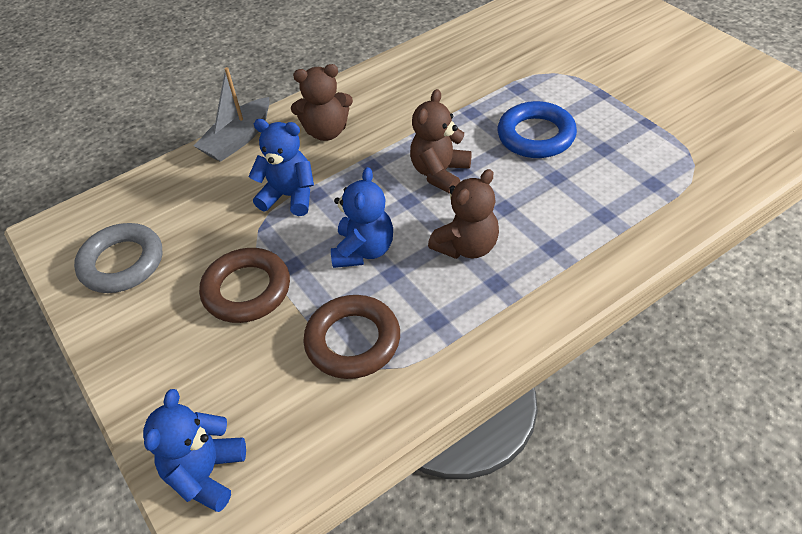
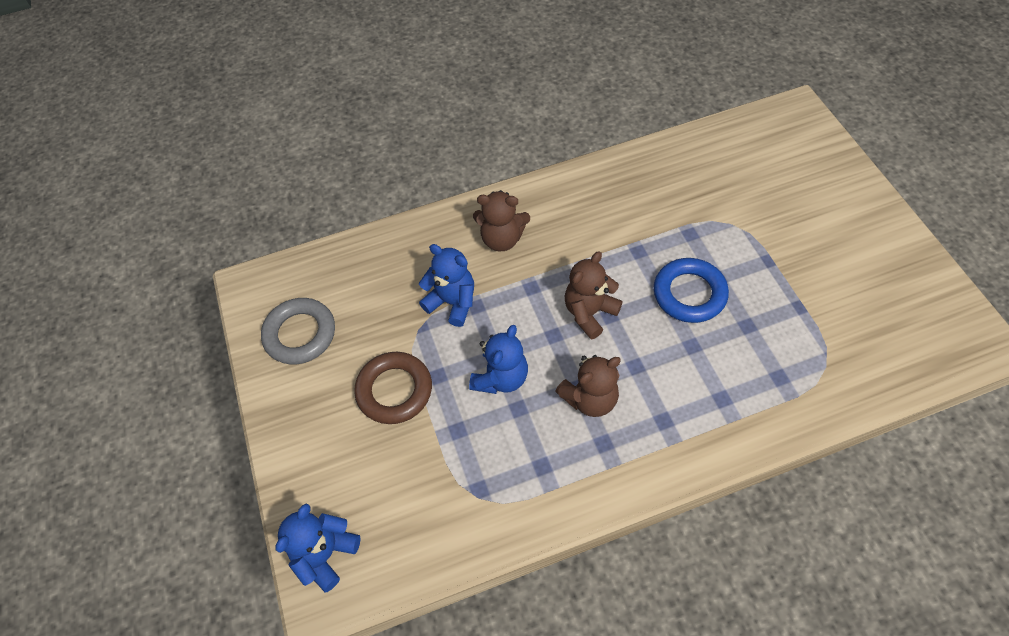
camera: 15 degrees right, 10 degrees up
(238, 139) = (423, 227): grey boat -> none
(353, 341) = (468, 466): brown ring -> none

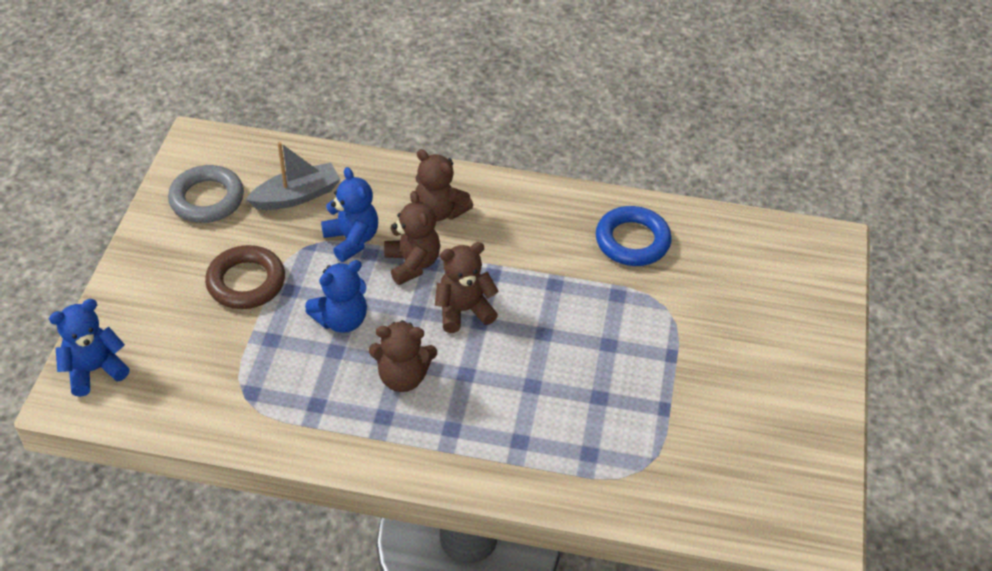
camera: 25 degrees right, 10 degrees down
(375, 289) = (296, 196): none -> grey boat
(517, 295) = (412, 263): none -> brown teddy bear
(689, 294) = (569, 343): blue ring -> blue ring (632, 241)

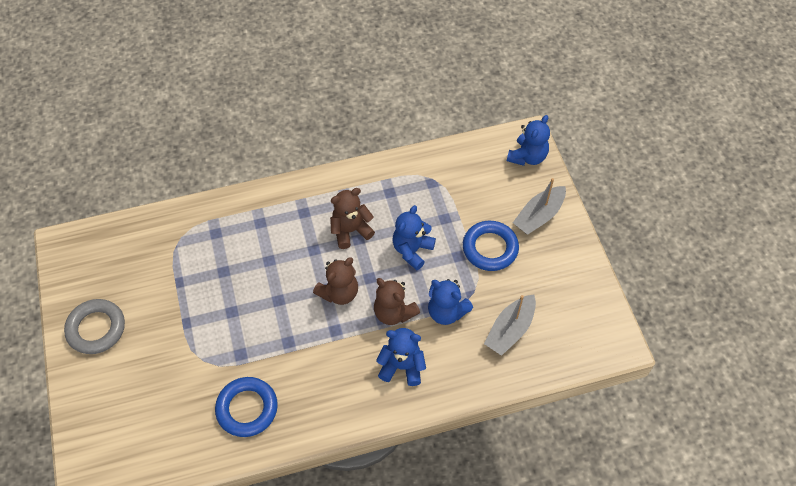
camera: 155 degrees right, 10 degrees up
(154, 292) = (539, 216): none -> grey boat
(207, 199) = (567, 297): grey ring -> grey ring (96, 329)
(246, 282) = (490, 248): brown ring -> blue ring
(439, 211) = (402, 366): brown teddy bear -> blue teddy bear

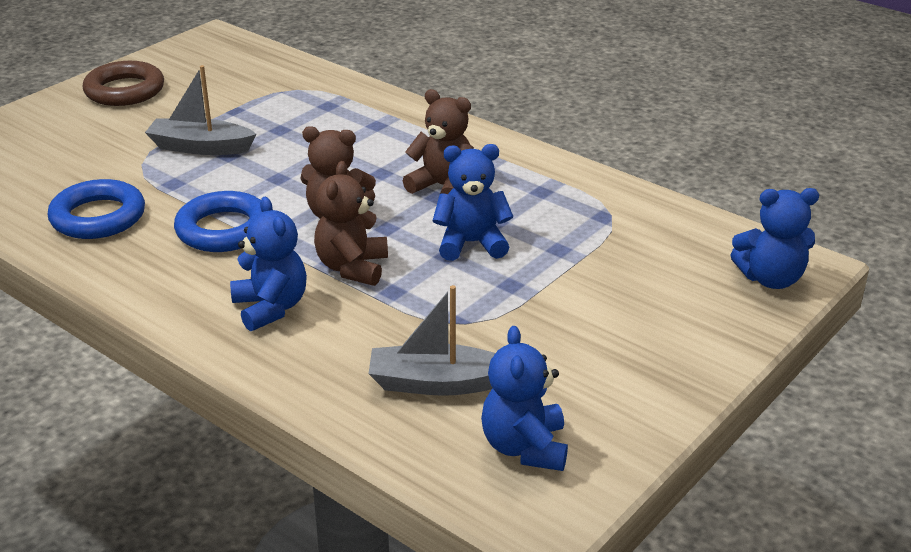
camera: 55 degrees right, 25 degrees down
(96, 329) = (124, 90): grey ring -> brown ring
(446, 312) = (403, 311): blue teddy bear -> blue teddy bear (524, 447)
(490, 248) = (560, 308): blue ring -> blue ring (224, 229)
(539, 216) = (680, 331): grey boat -> grey boat (201, 147)

